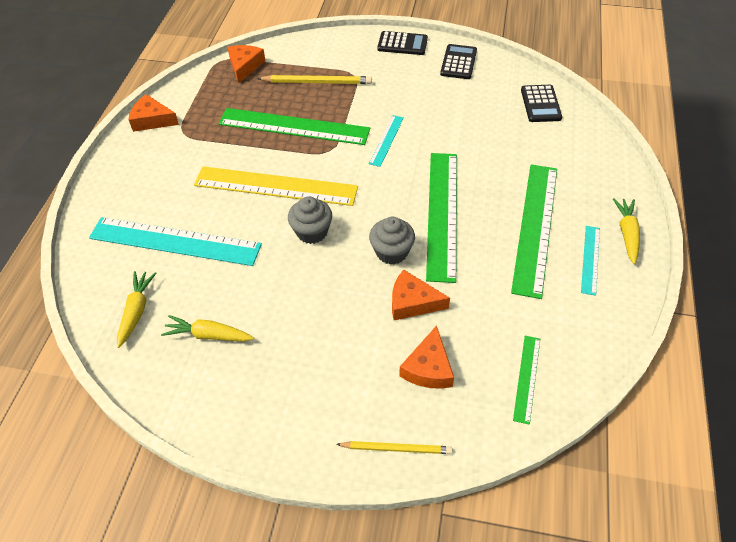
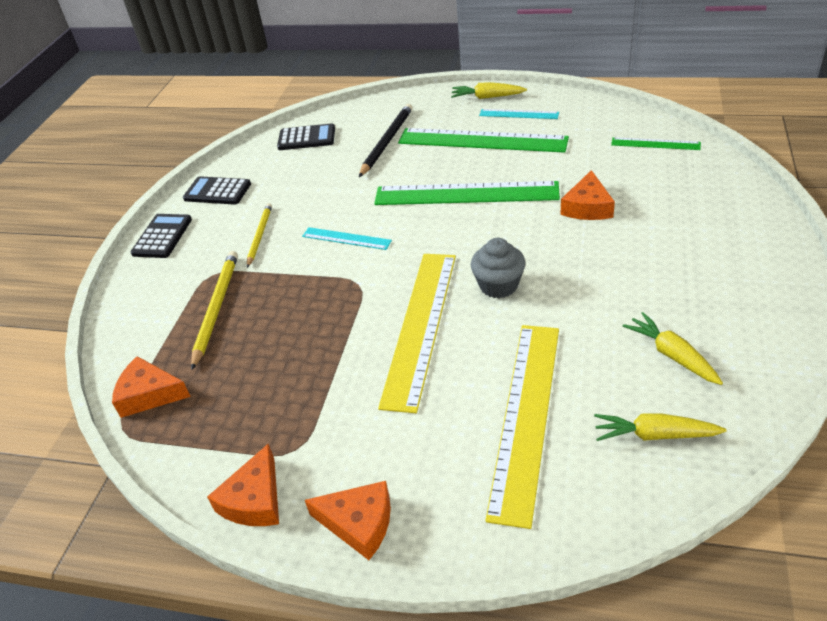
camera: 85 degrees left, 10 degrees down
(175, 241) = (525, 416): turquoise ruler -> yellow ruler
(208, 335) = (671, 355): yellow carrot -> yellow carrot turned 135 degrees clockwise
(293, 127) = (306, 322): green ruler -> none
(391, 252) = (523, 224): grey cupcake -> none
(396, 448) = (755, 207): yellow pencil -> yellow pencil (259, 236)
(428, 368) = (662, 194): orange cheese -> orange cheese (359, 523)
(534, 157) = (387, 141): none -> black pencil

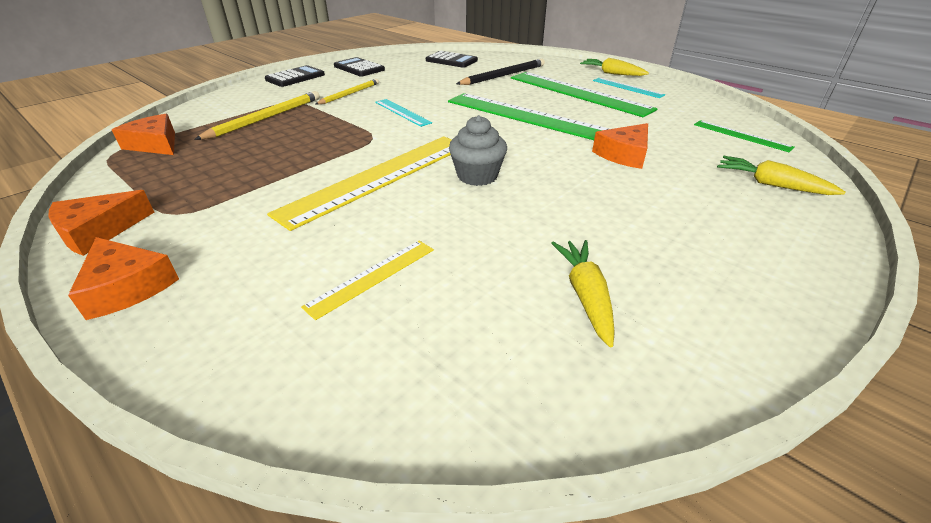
camera: 25 degrees right, 5 degrees down
(525, 416) = (372, 277): yellow ruler -> yellow ruler, size x0.48
(654, 435) = (478, 361): yellow carrot -> yellow carrot (770, 184)

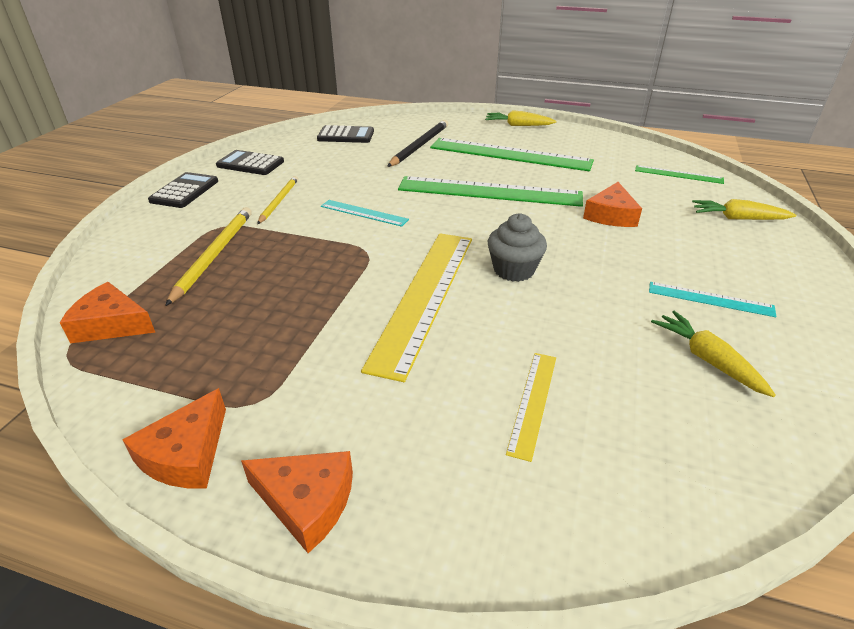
camera: 25 degrees left, 0 degrees up
(627, 87) = (546, 140): turquoise ruler -> turquoise ruler (710, 299)

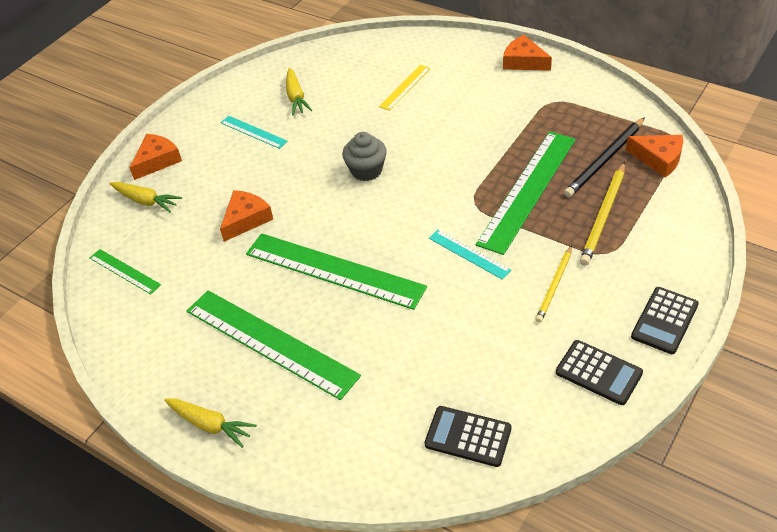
camera: 160 degrees left, 10 degrees up
(186, 454) = (582, 83): orange cheese -> orange cheese (157, 161)
(303, 270) = (527, 190): none -> green ruler
(420, 146) = (372, 385): black pencil -> black pencil (605, 160)
(425, 296) = (440, 155): yellow ruler -> none

